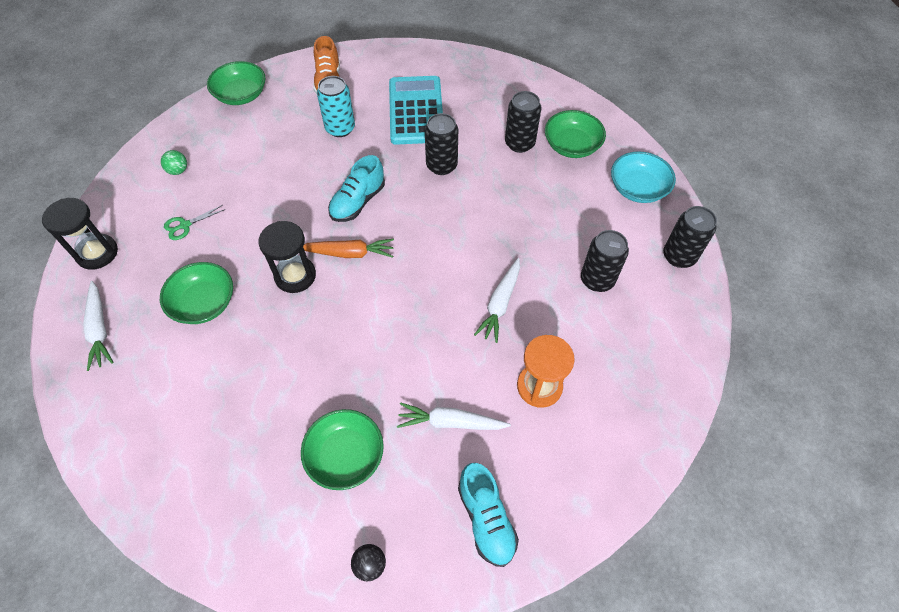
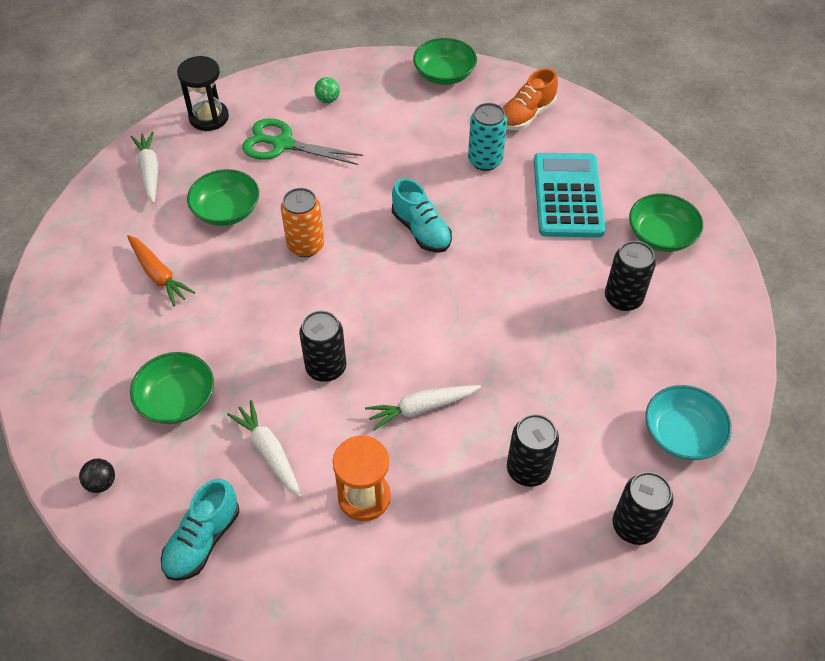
camera: 50 degrees right, 5 degrees down
(100, 329) = (149, 171): white carrot -> white carrot turned 135 degrees clockwise
(185, 225) = (283, 144): green scissors -> green scissors, size x1.91
(295, 276) = (306, 245): black hourglass -> orange can
(349, 253) = (363, 263): orange carrot -> orange carrot (158, 275)
(358, 202) = (421, 230): turquoise shoe -> turquoise shoe turned 120 degrees counterclockwise
(416, 111) = (567, 196): turquoise calculator -> turquoise calculator turned 45 degrees counterclockwise
(441, 165) = (527, 259): black can -> black can (326, 367)
(571, 146) = (671, 342): green bowl -> green bowl (661, 235)

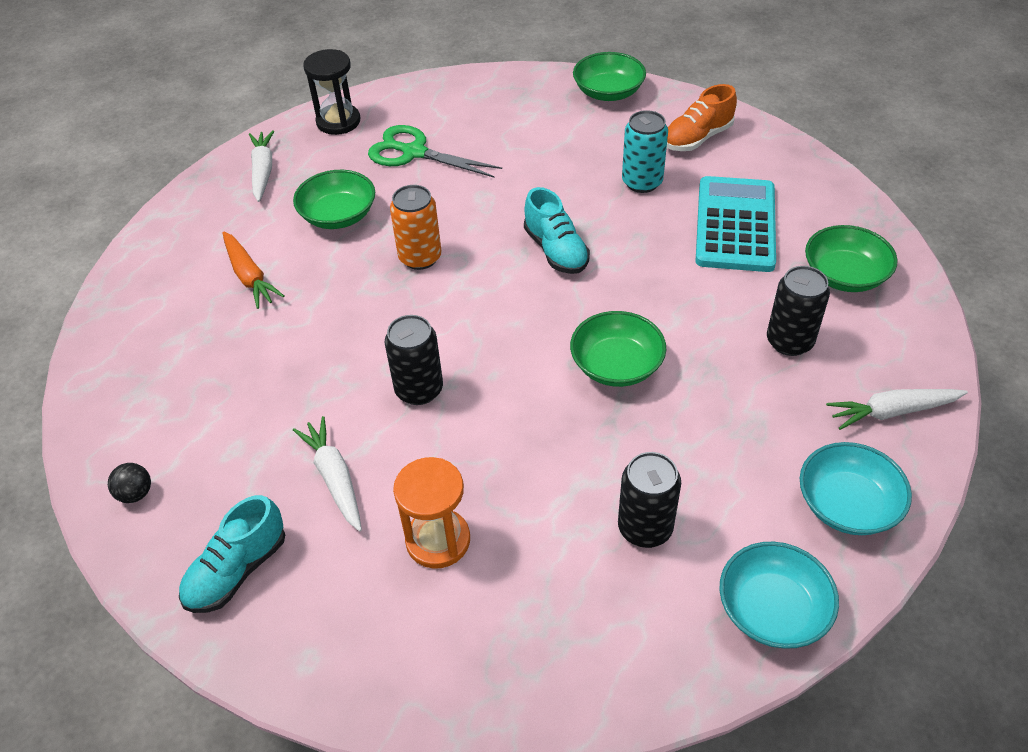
camera: 10 degrees right, 5 degrees down
(177, 400) = (241, 410): green bowl -> green bowl (616, 365)
(328, 100) = (472, 111): green ball -> none
(421, 408) = (524, 445): white carrot -> white carrot (892, 412)
(634, 526) = (772, 610): black can -> turquoise bowl

